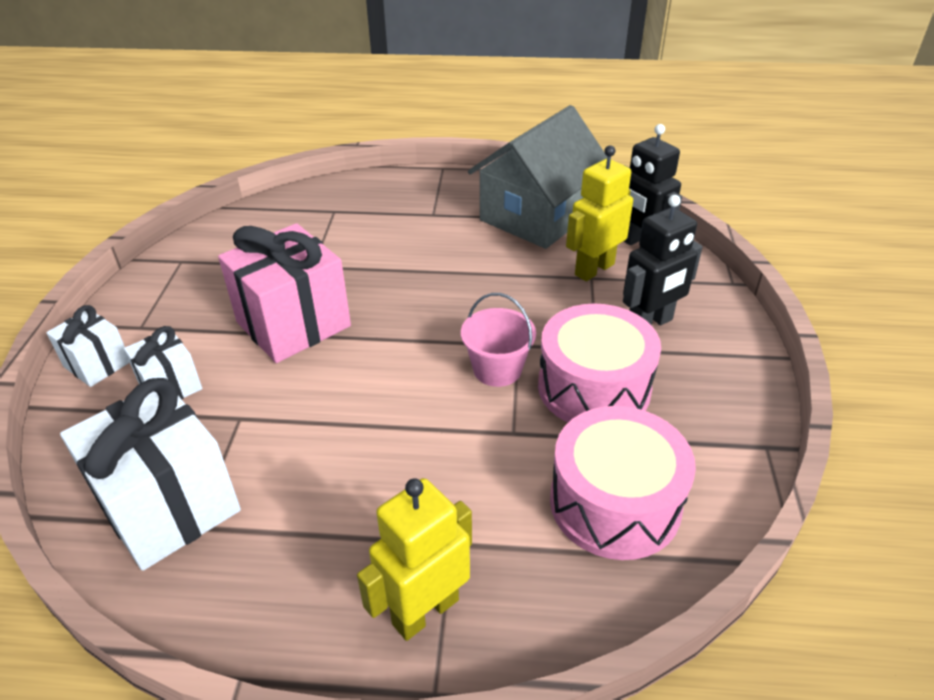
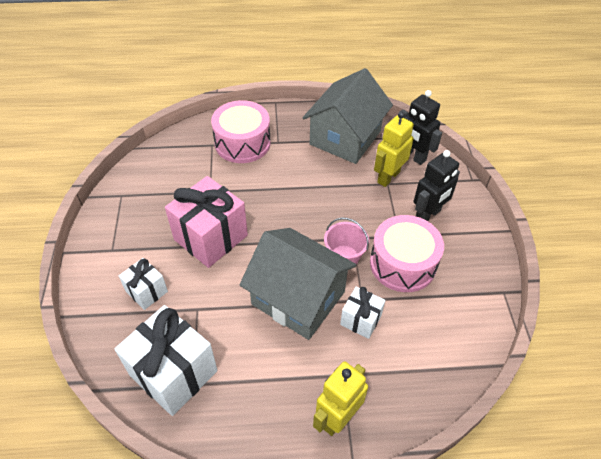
camera: 10 degrees left, 10 degrees up
(97, 364) = (94, 281): white gift -> white gift (360, 320)
(406, 419) = (298, 298): none -> grey house
(615, 503) = (427, 338): pink drum -> pink drum (242, 143)

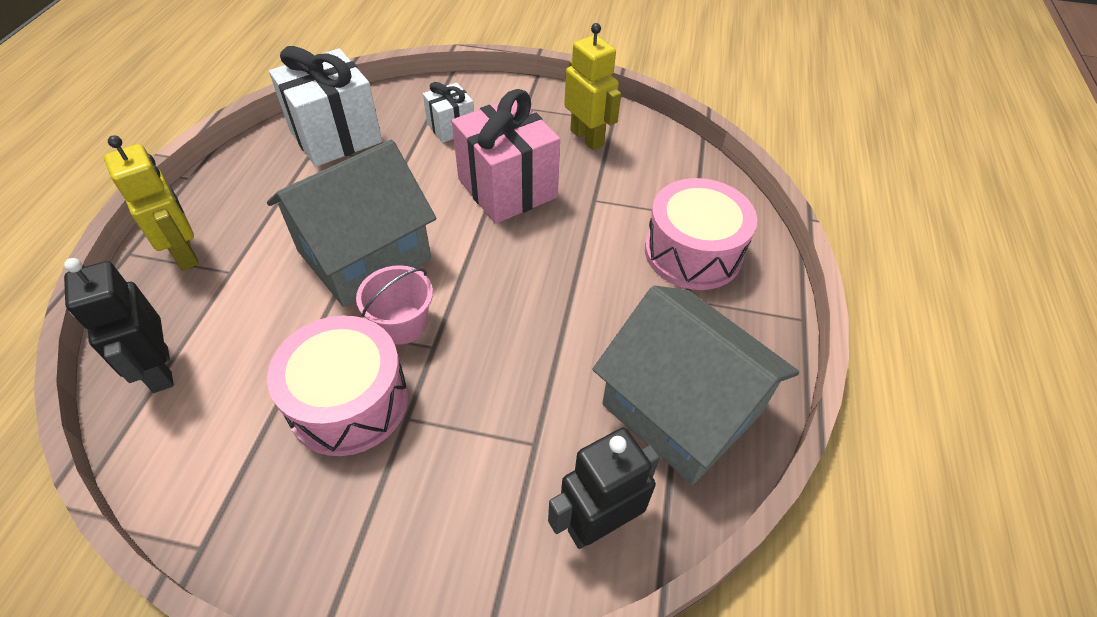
camera: 105 degrees right, 0 degrees up
(360, 320) = (289, 313): white gift -> none
(388, 177) = (551, 451): yellow robot -> yellow robot (587, 137)
(428, 215) = (430, 487): black robot -> black robot (160, 369)

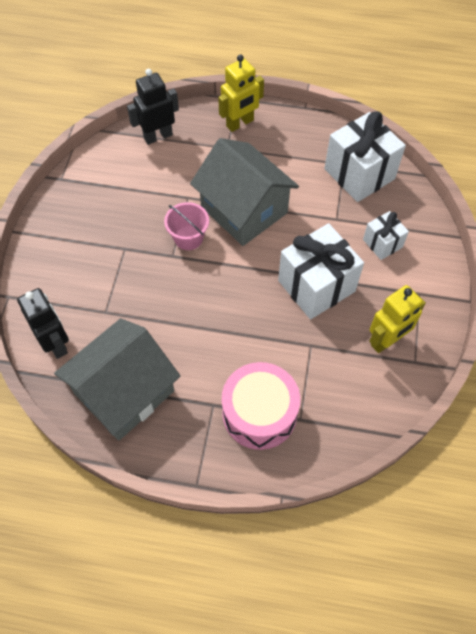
camera: 90 degrees right, 10 degrees up
(349, 401) = (136, 220): pink drum -> none
(507, 188) = (316, 286): pink gift -> white gift

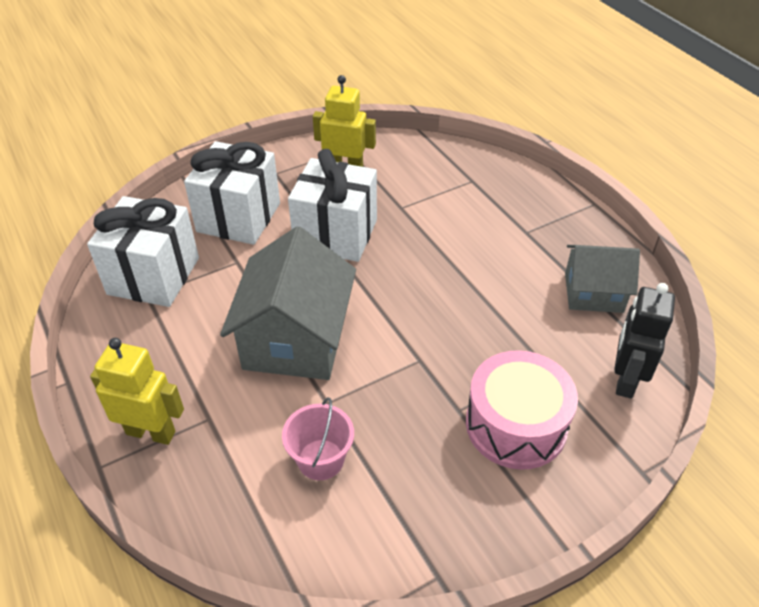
camera: 130 degrees left, 15 degrees down
(124, 392) = (593, 292): grey house -> grey house, size x0.62
(158, 136) = (252, 513): black robot -> none
(188, 238) = (382, 362): pink bucket -> pink bucket (320, 459)
(259, 413) = (497, 203): pink drum -> pink drum (516, 425)
(382, 243) = (238, 217): white gift -> white gift, size x1.87

